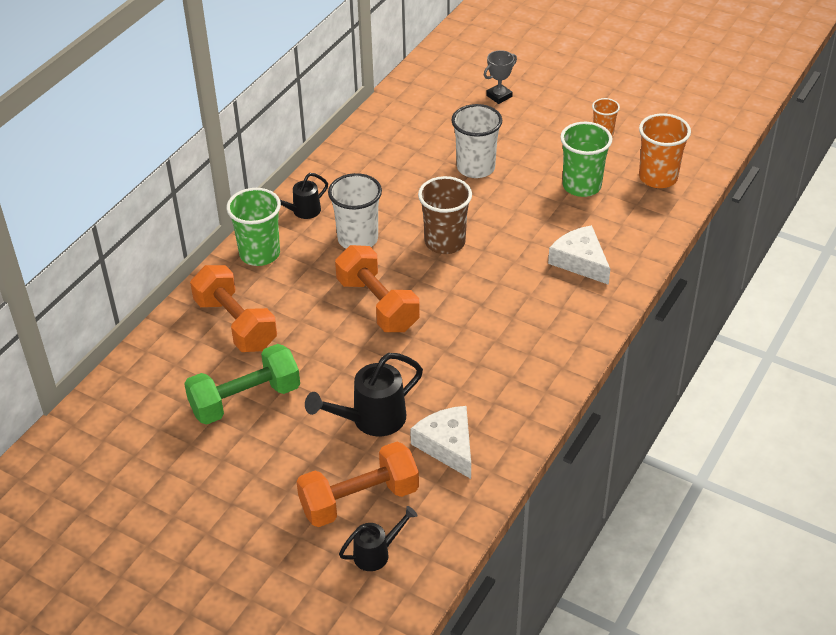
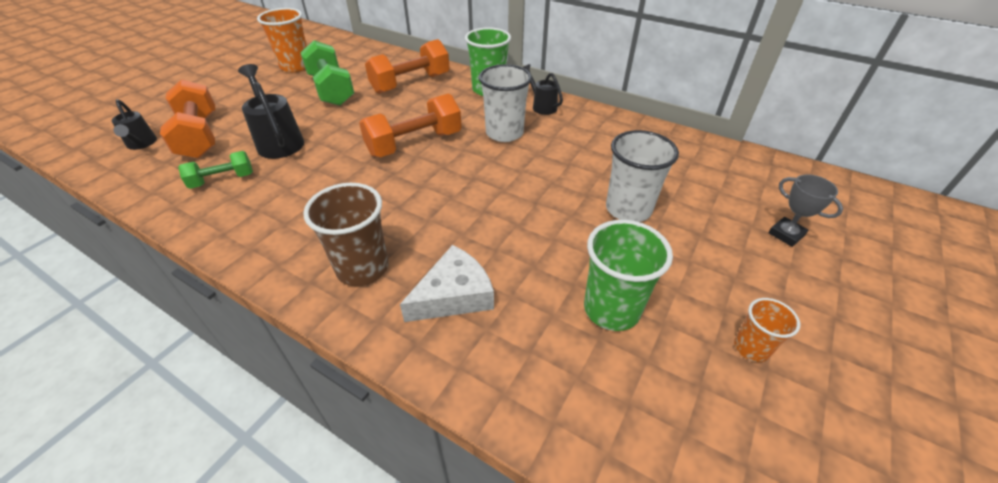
camera: 90 degrees right, 0 degrees up
(445, 242) = (497, 184): brown cup -> brown cup (362, 268)
(447, 445) = (222, 180): white cheese -> green dumbbell
(658, 177) = (653, 419): orange cup -> orange cup (296, 66)

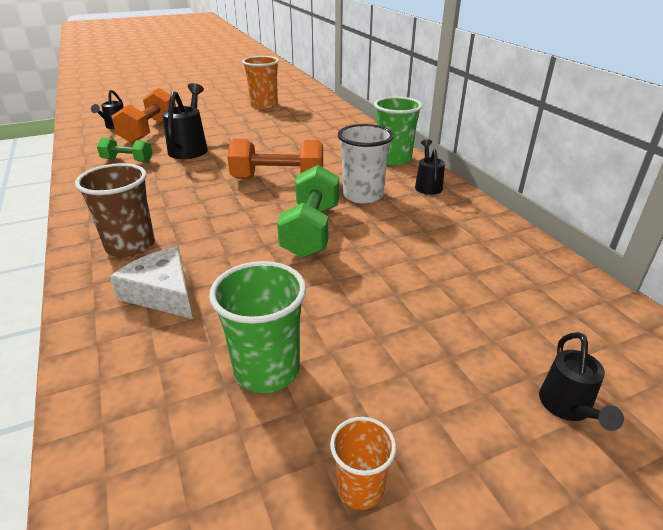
camera: 35 degrees right, 10 degrees down
(331, 89) = (268, 126): green dumbbell -> green dumbbell (311, 231)
(411, 83) = (332, 137): orange dumbbell -> none
(454, 295) = (162, 293): white cheese -> white cheese turned 135 degrees counterclockwise
(628, 209) = (399, 298): white cup -> none
(786, 234) = (567, 407): grey trophy -> black watering can

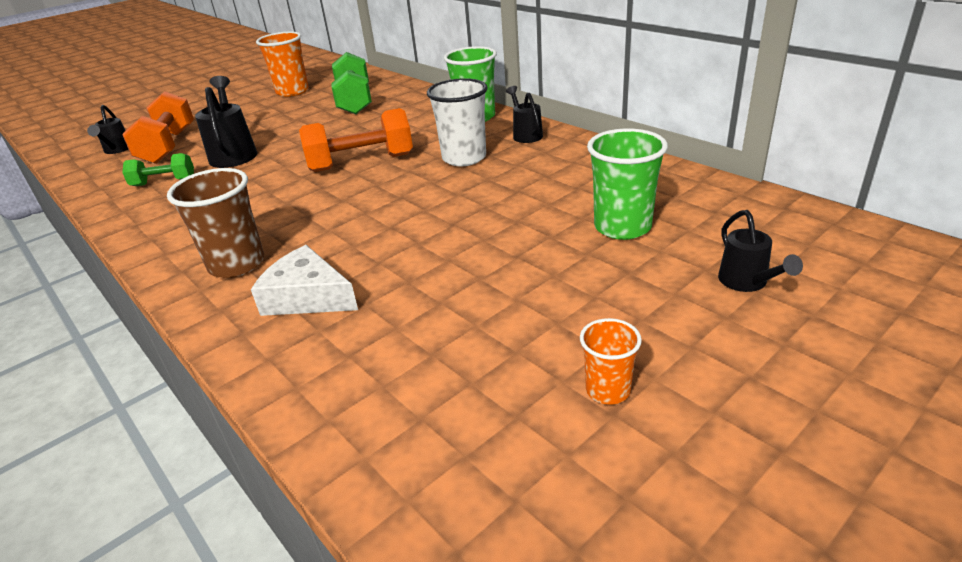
camera: 15 degrees left, 0 degrees up
(267, 370) = (465, 330): green cup -> green cup (622, 227)
(311, 231) = (430, 203): green dumbbell -> green dumbbell (355, 101)

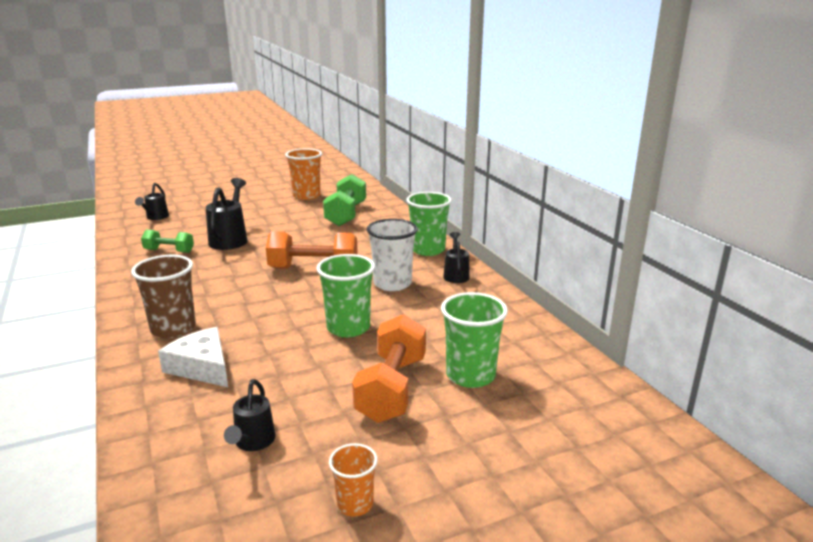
camera: 15 degrees right, 10 degrees down
(168, 146) = (191, 222): orange dumbbell -> orange dumbbell (392, 389)
(451, 213) = (348, 328): none -> green cup
(747, 282) = (533, 451): black watering can -> black watering can (253, 442)

